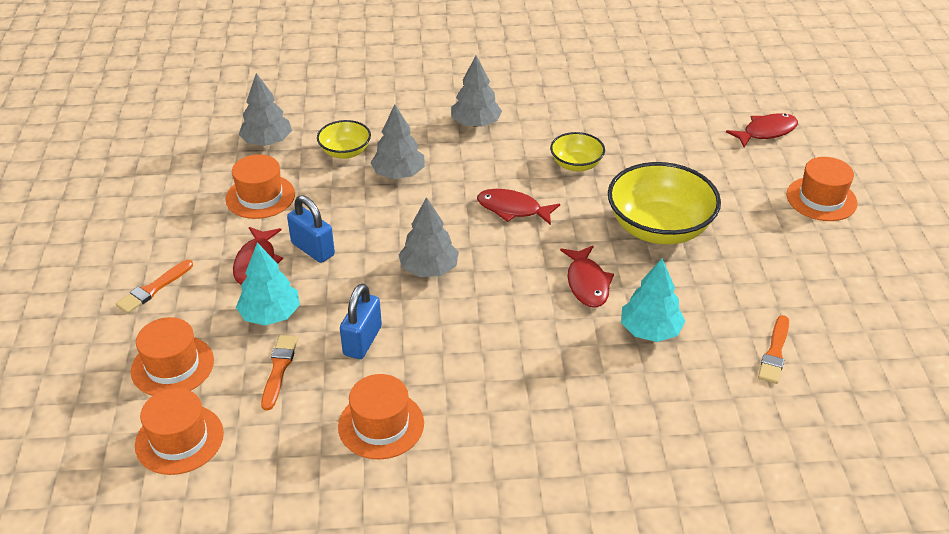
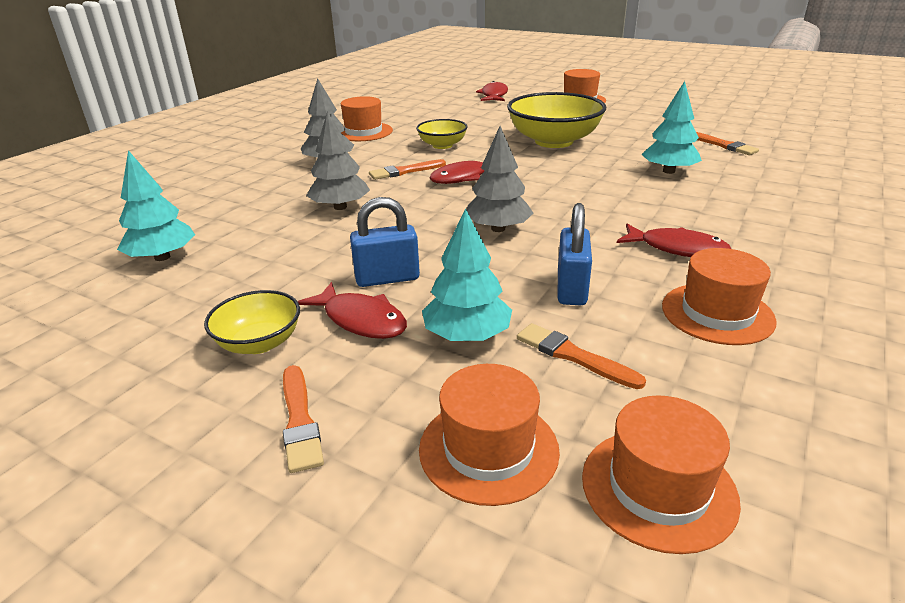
camera: 55 degrees left, 10 degrees down
(260, 196) = (248, 286): orange hat -> orange hat (363, 132)
(267, 142) = (162, 257): grey tree -> turquoise tree
(345, 152) = (262, 222): yellow bowl -> yellow bowl (259, 343)
(362, 341) = (571, 289): blue padlock -> blue padlock turned 45 degrees clockwise
(495, 172) = (405, 171): none -> orange brush
(587, 283) = (591, 176): red fish -> red fish (677, 249)

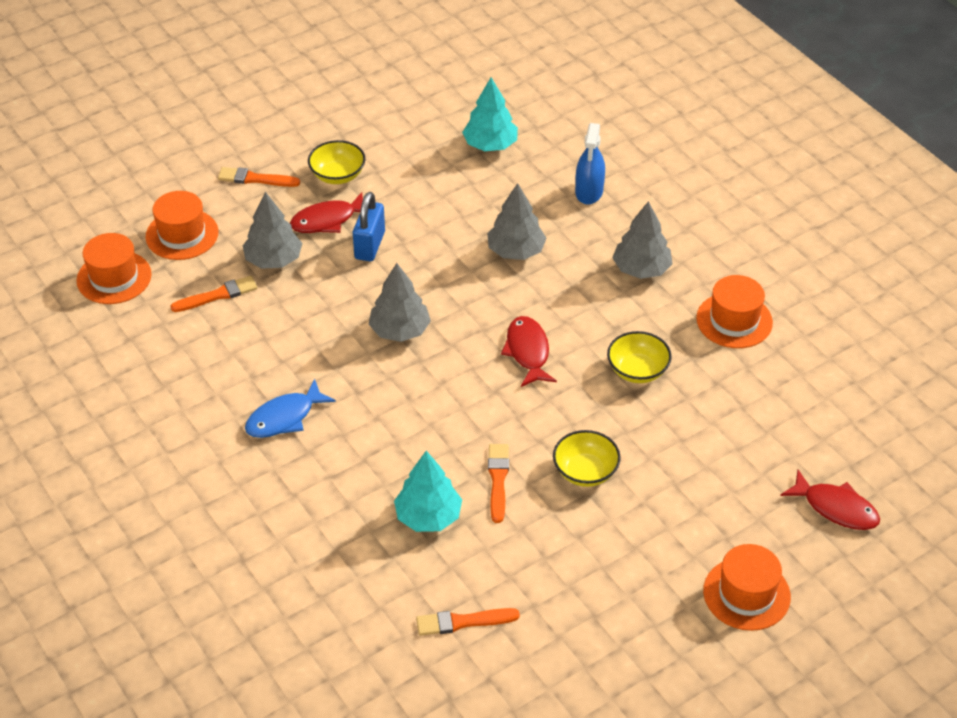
camera: 115 degrees right, 15 degrees up
(232, 197) = (589, 191): none -> blue spray bottle
(405, 171) = (575, 316): orange brush -> orange brush (498, 480)
(467, 335) = (273, 260): turquoise tree -> grey tree
(553, 141) = (585, 472): yellow bowl -> yellow bowl, size x0.53
(571, 289) = (282, 329): blue padlock -> none
(677, 249) = (284, 418): red fish -> blue fish
(717, 313) = (198, 383): orange hat -> none

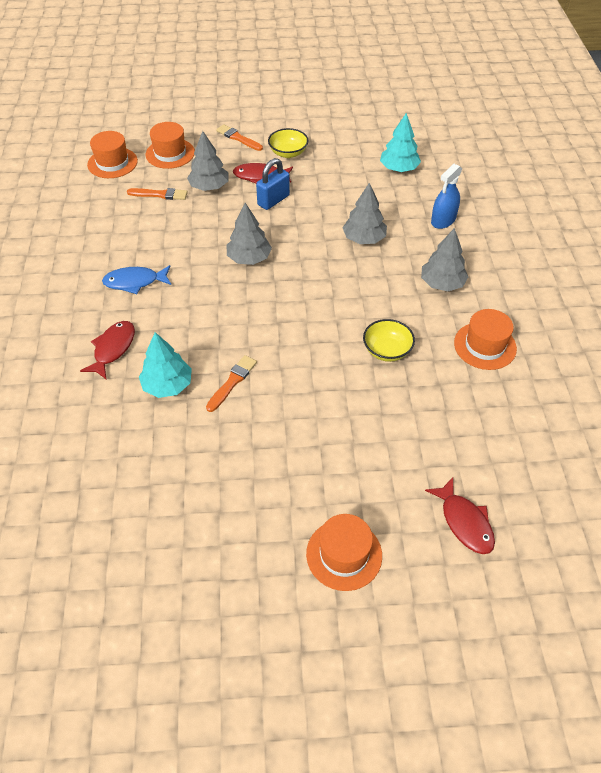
camera: 30 degrees right, 5 degrees up
(463, 622) = (129, 469): orange brush -> none
(528, 352) = (320, 306): red fish -> red fish (113, 349)
(585, 472) = (295, 404): yellow bowl -> none

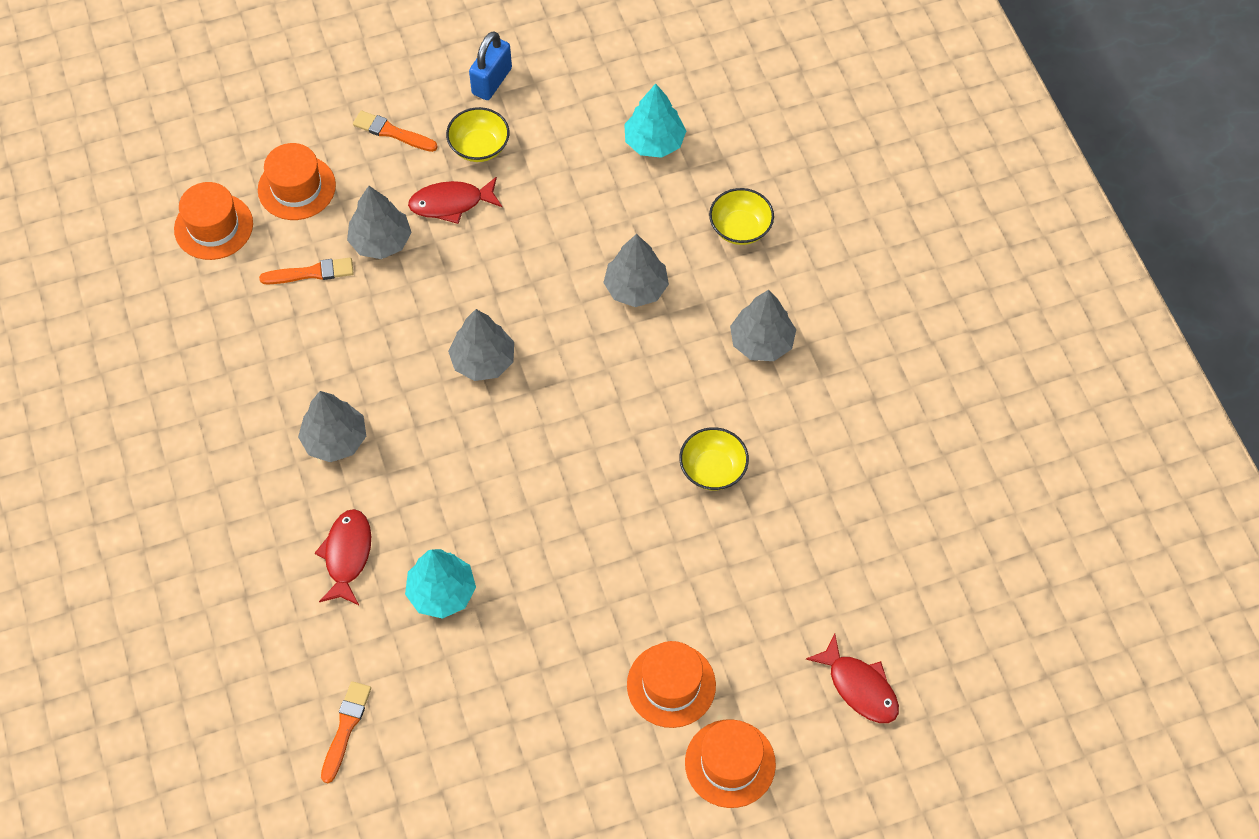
camera: 15 degrees left, 10 degrees up
(135, 282) = (335, 439): blue fish -> grey tree
(232, 382) = (525, 567): orange brush -> orange brush (345, 728)
(273, 200) = (485, 246): blue padlock -> blue padlock (492, 81)
(443, 220) = (740, 228): blue spray bottle -> yellow bowl
(485, 346) = (837, 431): orange hat -> orange hat (671, 685)

